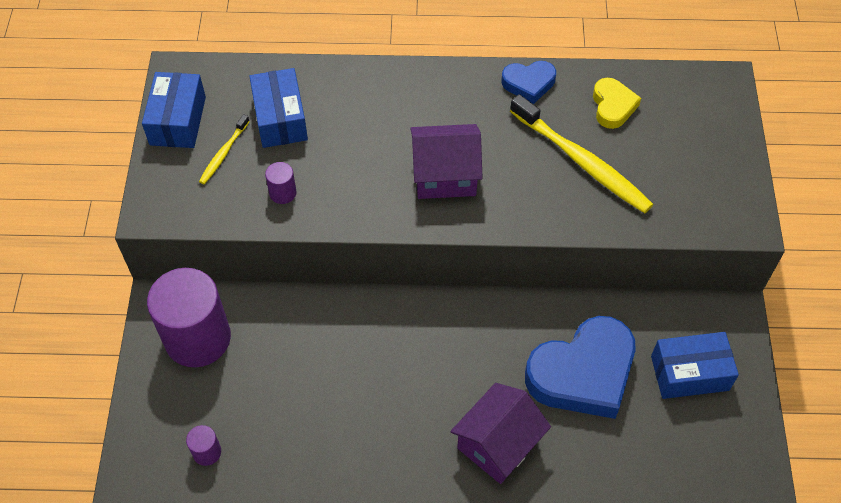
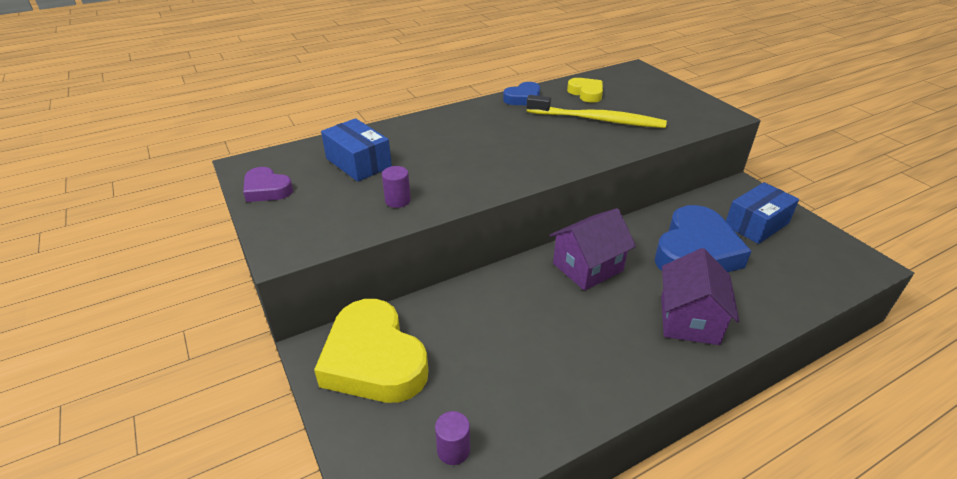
camera: 30 degrees left, 20 degrees down
(178, 121) = (267, 189): blue box -> purple heart
(198, 338) = (374, 360): purple cylinder -> yellow heart
(224, 153) = (325, 195): yellow toothbrush -> none
(445, 175) = (515, 153): purple house -> purple house (587, 267)

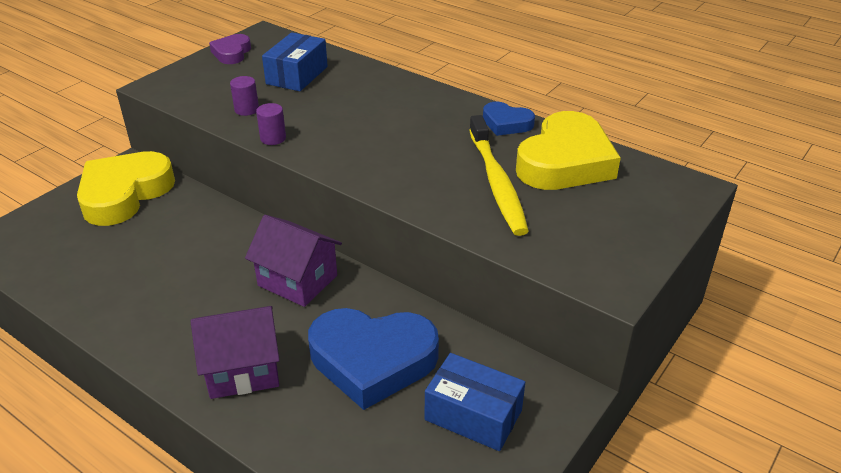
camera: 65 degrees right, 0 degrees up
(453, 450) = (43, 257): purple cylinder -> purple cylinder (273, 138)
(586, 93) = (565, 162): yellow heart -> yellow heart, size x1.98

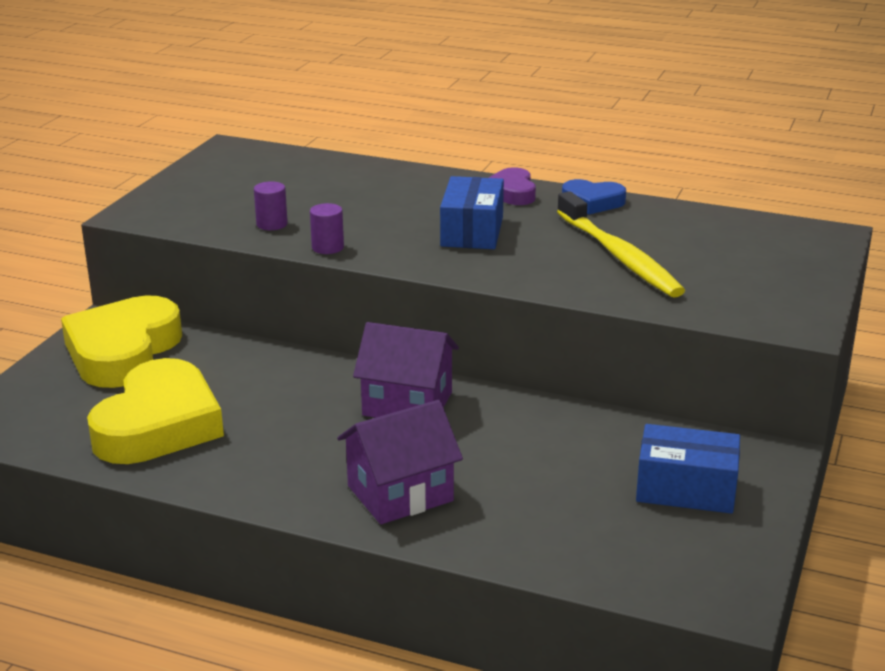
camera: 15 degrees left, 10 degrees down
(232, 53) = (205, 171): purple heart -> purple heart (511, 192)
(297, 75) = (307, 184): blue box -> blue box (472, 231)
(372, 360) = (545, 461): blue heart -> none
(565, 162) = (681, 228): yellow heart -> yellow heart (159, 425)

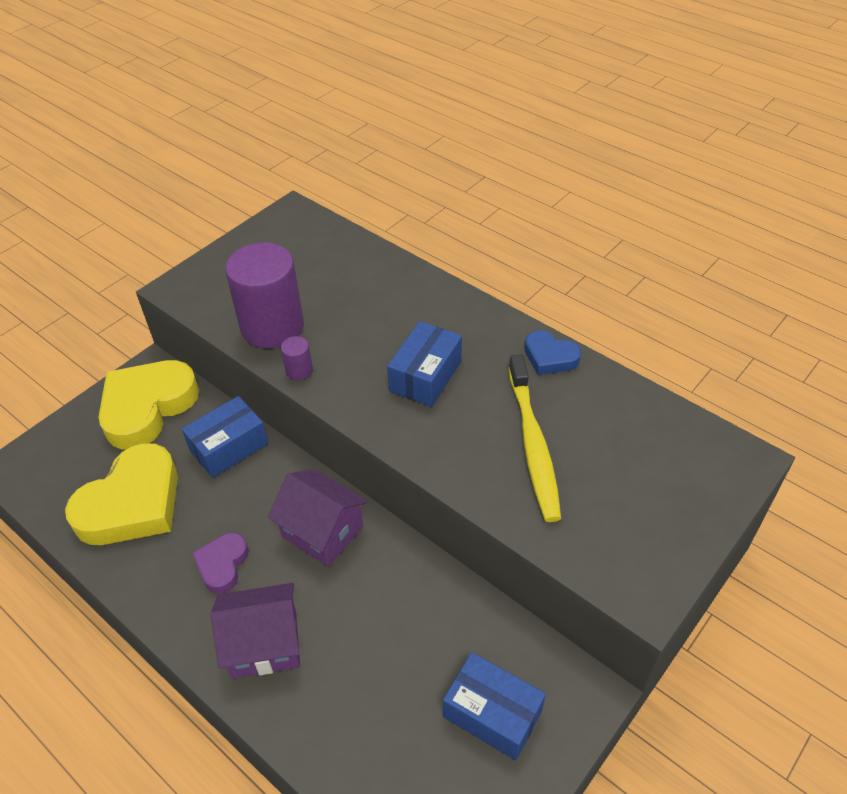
camera: 20 degrees right, 20 degrees up
(249, 364) = (229, 447): none -> blue box
(272, 224) = (272, 327): purple cylinder -> purple cylinder, size x2.44
(511, 192) = (486, 326): purple heart -> purple heart (222, 565)

